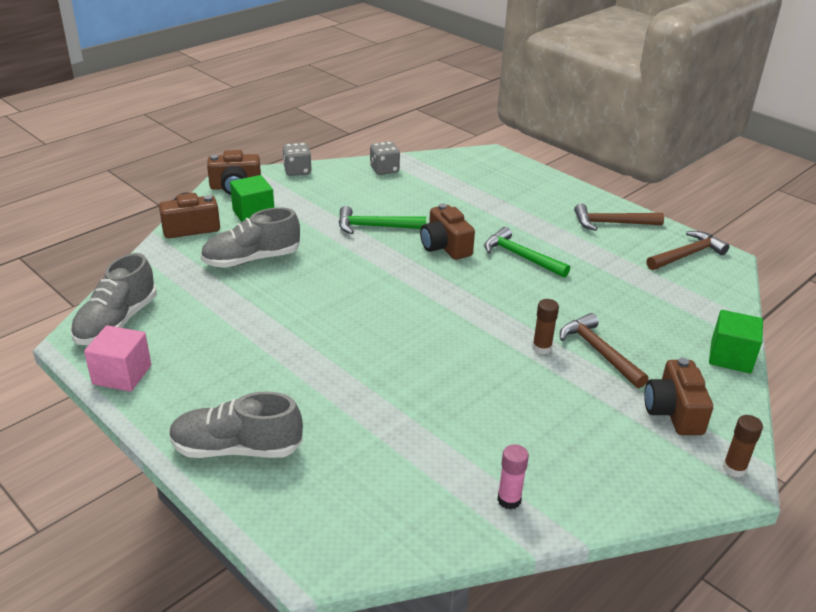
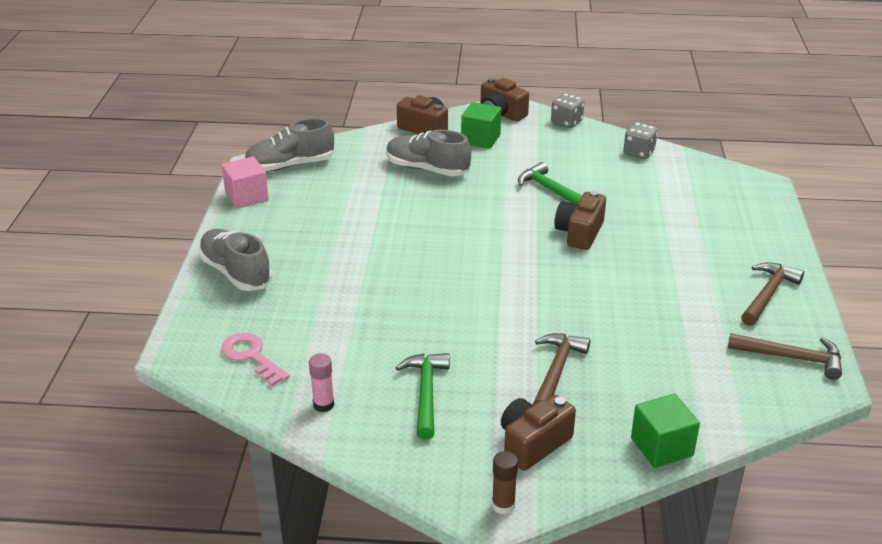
camera: 50 degrees right, 0 degrees up
(384, 509) = (251, 356): none -> pink key
(520, 257) = (627, 273): green hammer -> green hammer (426, 393)
(541, 348) = (517, 341): brown glue stick -> none
(612, 223) = (768, 294): brown hammer -> brown hammer turned 75 degrees clockwise

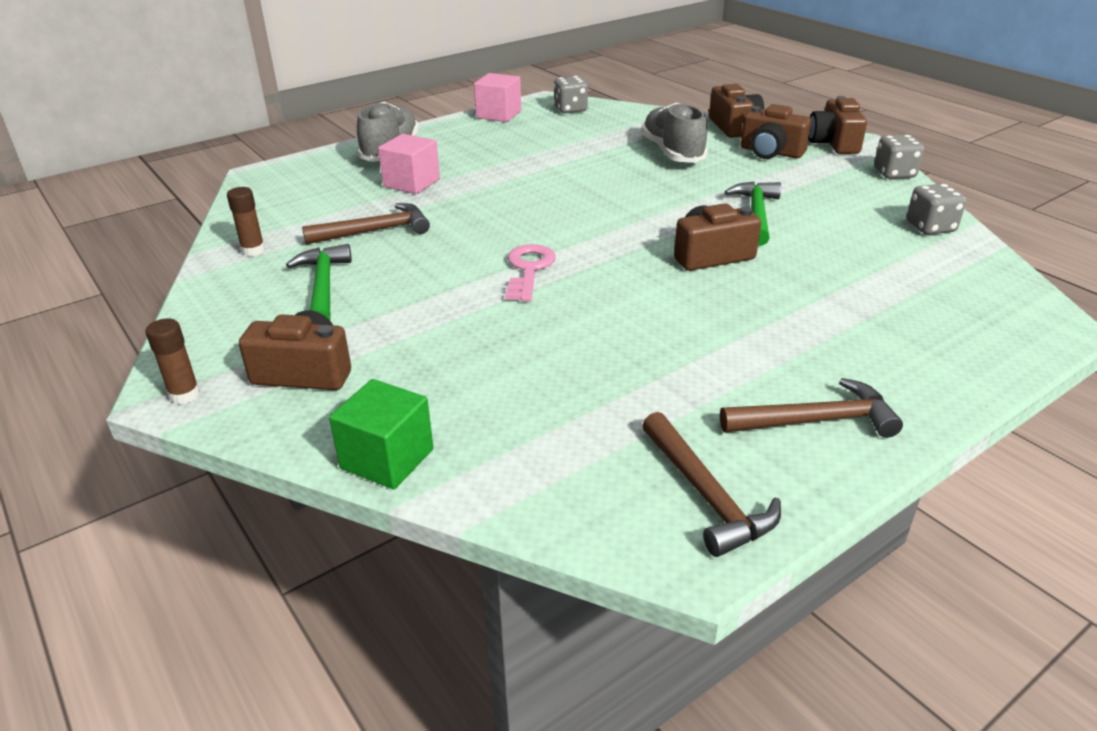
camera: 50 degrees right, 0 degrees up
(251, 356) = (286, 199): pink key -> pink key (528, 269)
(290, 165) = (570, 109): grey shoe -> grey dice
(312, 289) = (411, 183): none -> pink cube
(323, 405) = (253, 250): pink glue stick -> brown glue stick
(426, 393) = (323, 286): green hammer -> green hammer turned 60 degrees counterclockwise
(480, 139) = (771, 152): green cube -> brown camera
(556, 371) = (446, 337): brown hammer -> brown hammer (375, 231)

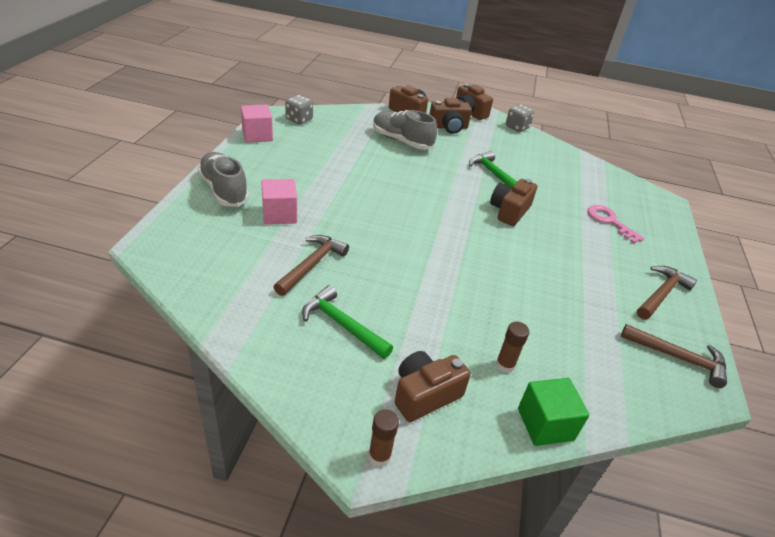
camera: 45 degrees left, 5 degrees up
(253, 250) = (249, 317): brown glue stick -> brown glue stick (505, 365)
(528, 269) = (440, 258): pink key -> pink key (609, 221)
(930, 227) = (568, 159): grey dice -> none

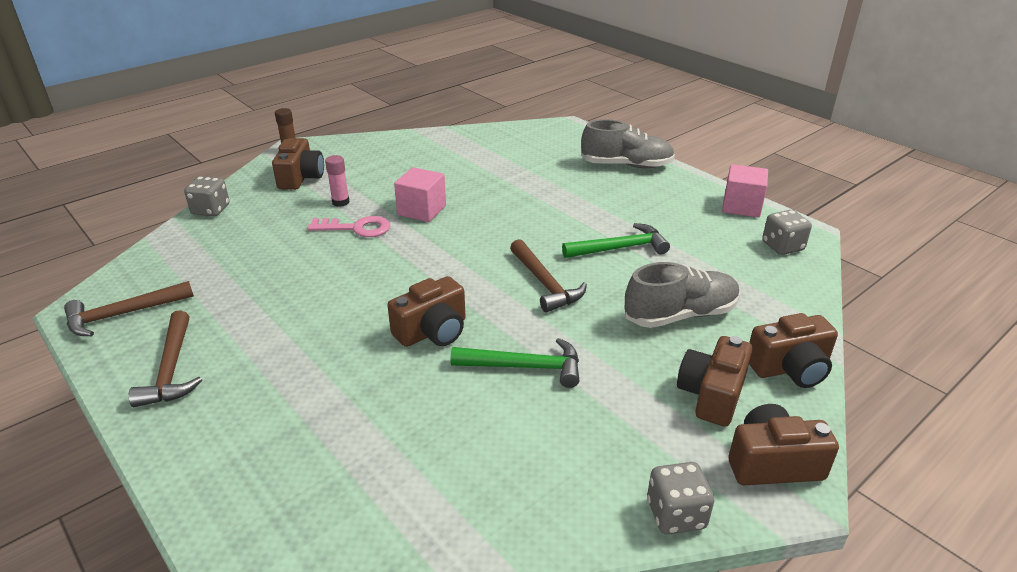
camera: 130 degrees right, 5 degrees down
(279, 214) = (563, 181): pink cube -> pink cube (422, 210)
(312, 265) = (477, 176): brown hammer -> brown hammer (545, 283)
(342, 324) = (398, 169): green hammer -> green hammer (620, 248)
(435, 331) = (340, 202): none -> pink glue stick
(505, 365) = (270, 217): brown glue stick -> none
(509, 211) = (432, 331): brown camera -> brown camera turned 75 degrees clockwise
(545, 424) = (211, 210): green cube -> grey dice
(609, 221) = (310, 427): pink key -> pink key (356, 228)

